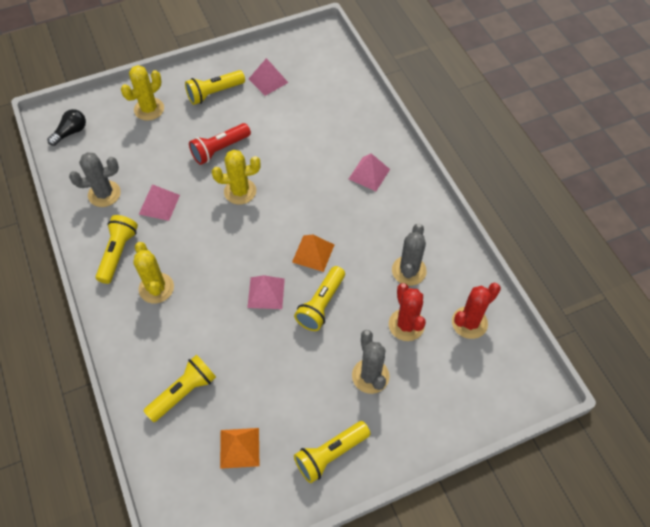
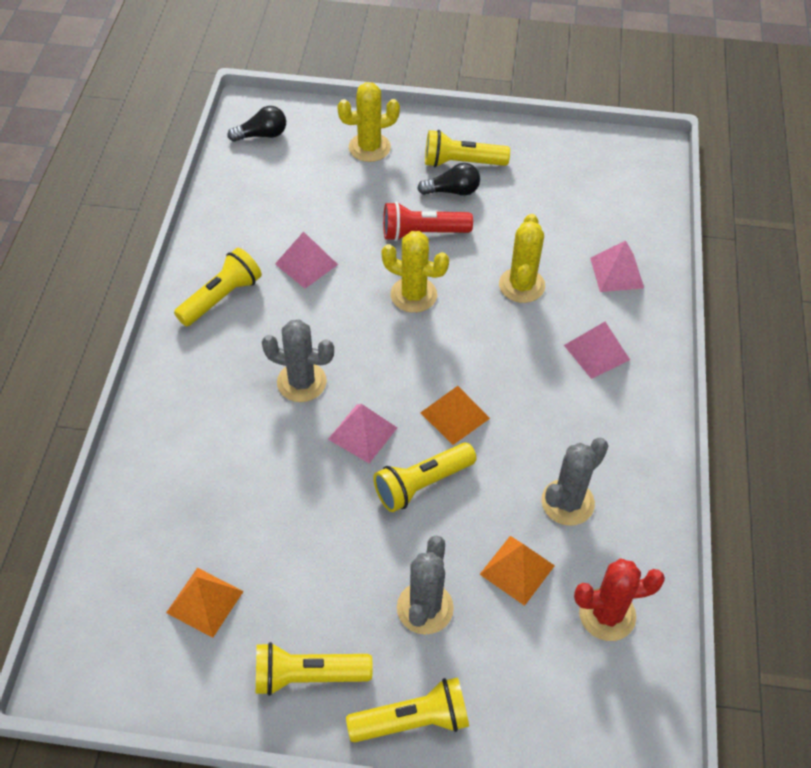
camera: 30 degrees right, 5 degrees down
(104, 194) = (252, 222): grey cactus -> grey cactus (301, 382)
(156, 288) = (237, 360): yellow cactus -> yellow cactus (521, 285)
(183, 392) = (185, 498): yellow flashlight -> yellow flashlight (412, 720)
(220, 114) = (452, 191): none -> black light bulb
(268, 80) = (540, 176): pink pyramid -> pink pyramid (616, 273)
(406, 325) = (517, 570): red cactus -> orange pyramid

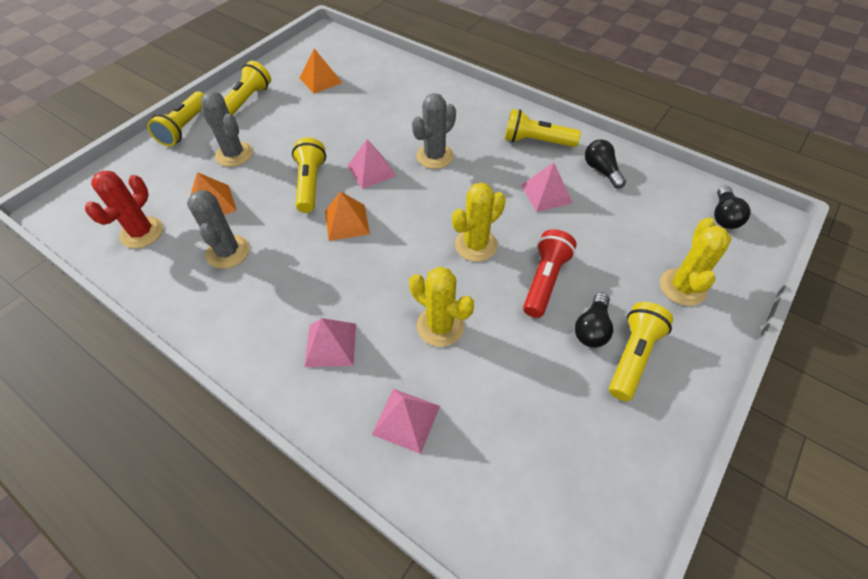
camera: 120 degrees right, 0 degrees up
(221, 297) = (536, 141): yellow flashlight -> yellow flashlight turned 120 degrees clockwise
(243, 231) = (601, 171): none -> black light bulb

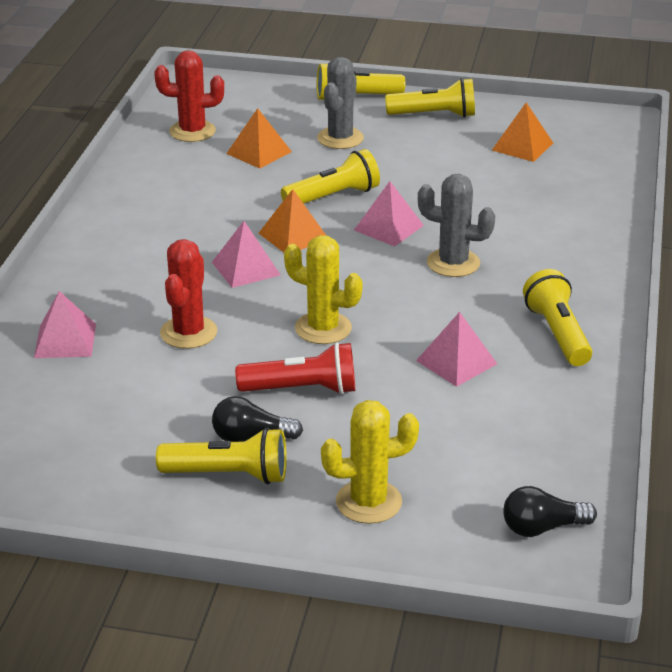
camera: 65 degrees right, 20 degrees down
(228, 252) = (201, 183): grey cactus -> none
(331, 344) = (125, 275): pink pyramid -> pink pyramid (246, 268)
(440, 326) = (188, 333): yellow cactus -> red cactus
(601, 171) = (545, 400): black light bulb -> none

